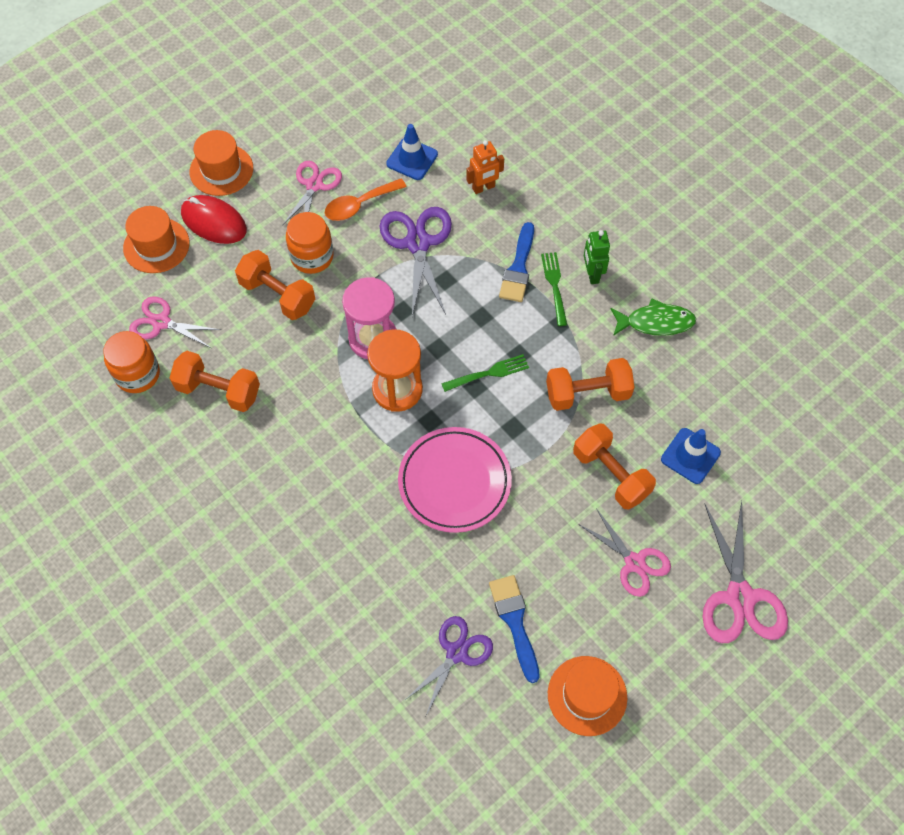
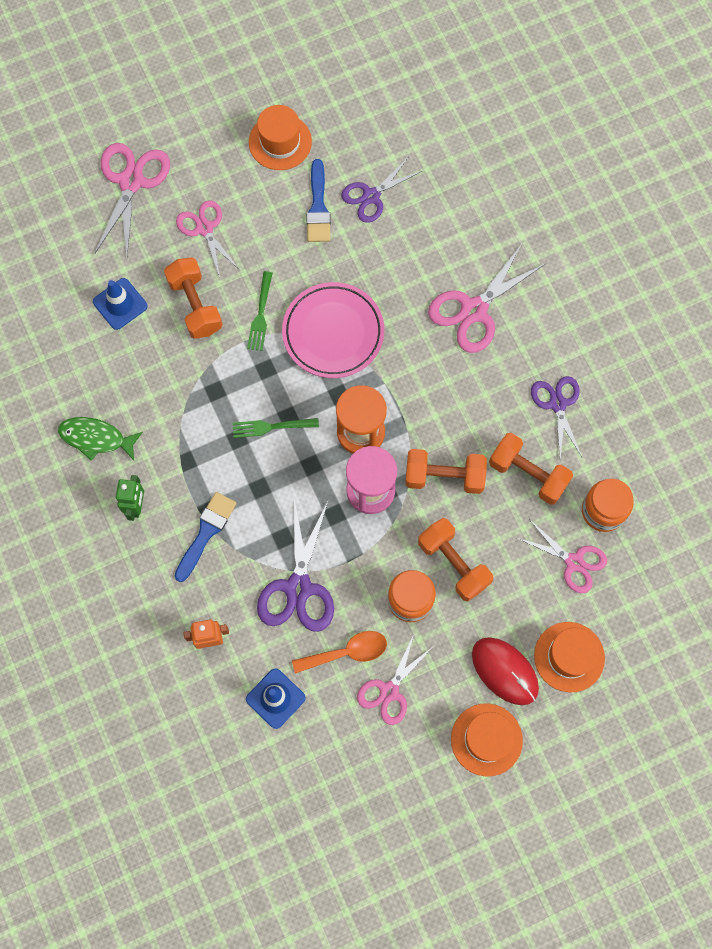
camera: 165 degrees left, 10 degrees up
(198, 466) = (557, 404): none -> purple scissors
(306, 545) = (474, 310): none -> pink scissors
(555, 286) = (177, 502): green fork -> green fork (260, 314)
(587, 393) = (187, 384): orange dumbbell -> orange dumbbell (444, 476)

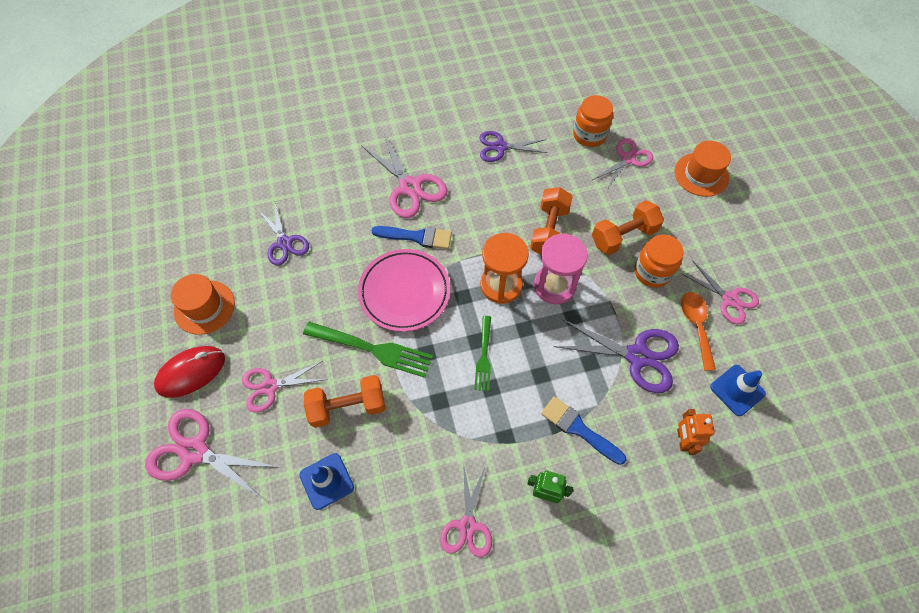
camera: 80 degrees left, 10 degrees down
(96, 438) = (467, 525): green fish -> pink scissors
(260, 314) = (372, 349): green fork -> green fork, size x1.67
(318, 207) = (281, 285): blue brush -> blue brush (417, 237)
(486, 739) = (767, 238): orange hat -> none
(504, 671) = (712, 217): red mouse -> red mouse (191, 372)
(528, 474) = (554, 175): orange dumbbell -> none

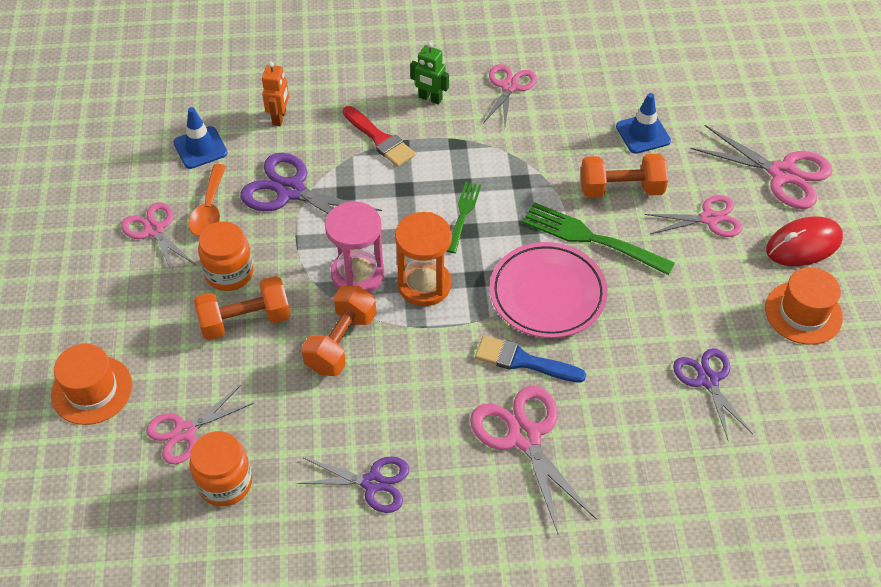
camera: 170 degrees left, 10 degrees down
(578, 429) = (380, 139): blue brush -> red brush

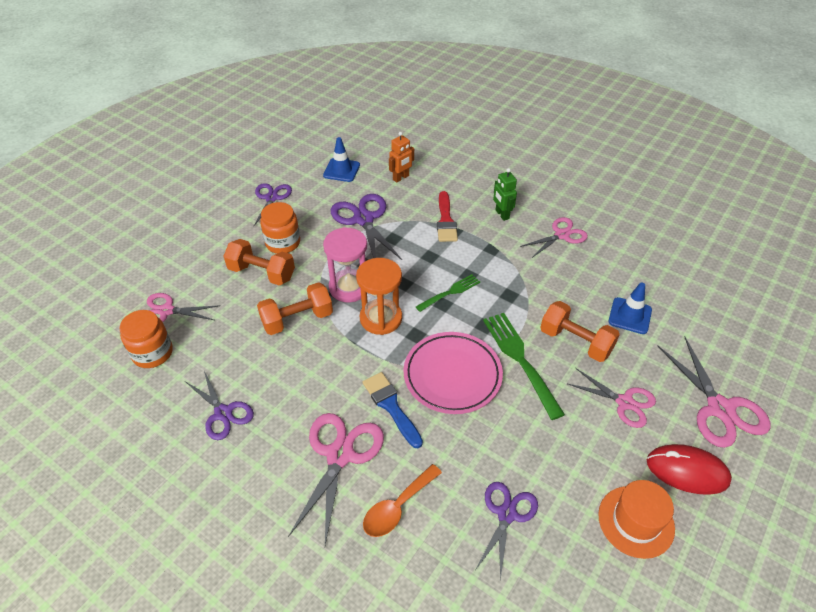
camera: 40 degrees right, 5 degrees down
(92, 390) = (151, 259): orange hat -> none
(154, 230) = (271, 198): pink scissors -> purple scissors
(209, 209) = (310, 204): orange spoon -> orange spoon (397, 507)

